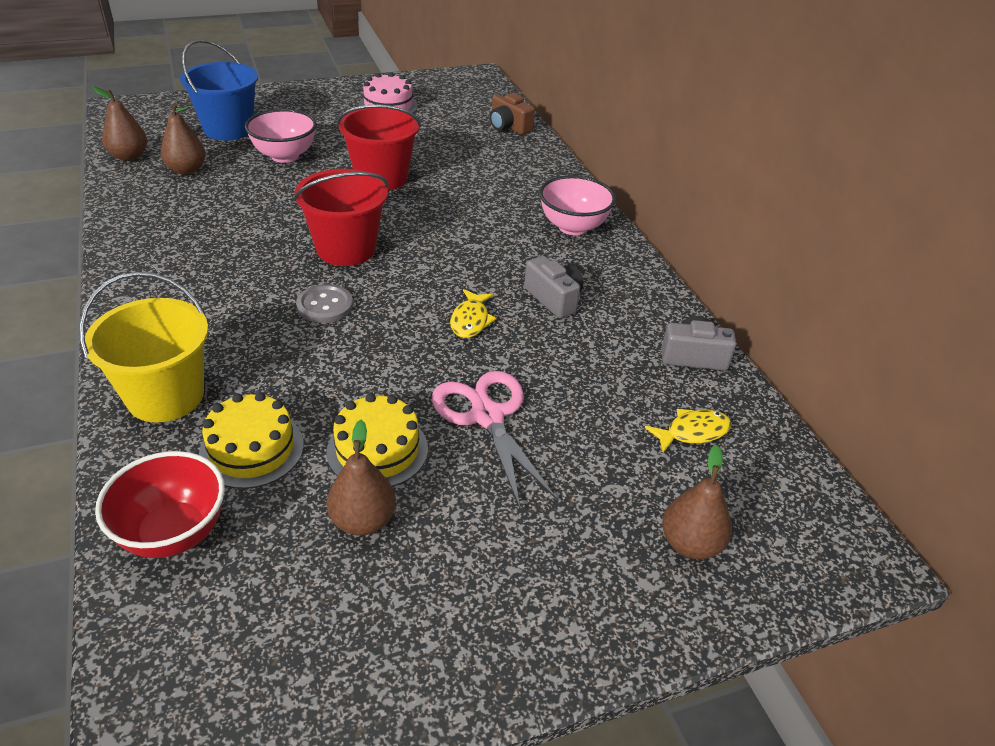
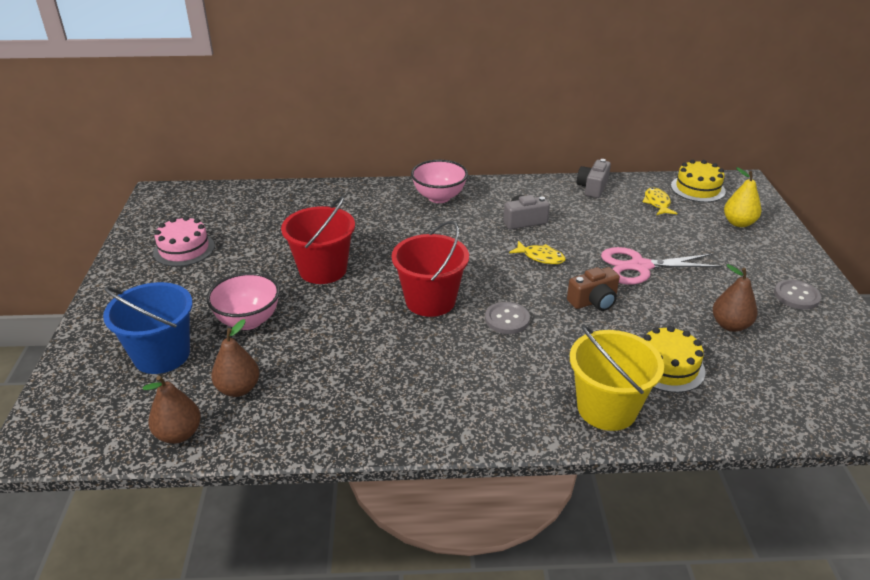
camera: 70 degrees left, 5 degrees down
(173, 533) = (746, 406): red bowl -> none
(377, 450) = (669, 313): yellow cake -> yellow cake (697, 188)
(475, 619) = (796, 296): none -> grey button
(509, 127) = (271, 195): brown camera -> brown camera (593, 301)
(690, 544) = (738, 223): brown pear -> yellow pear

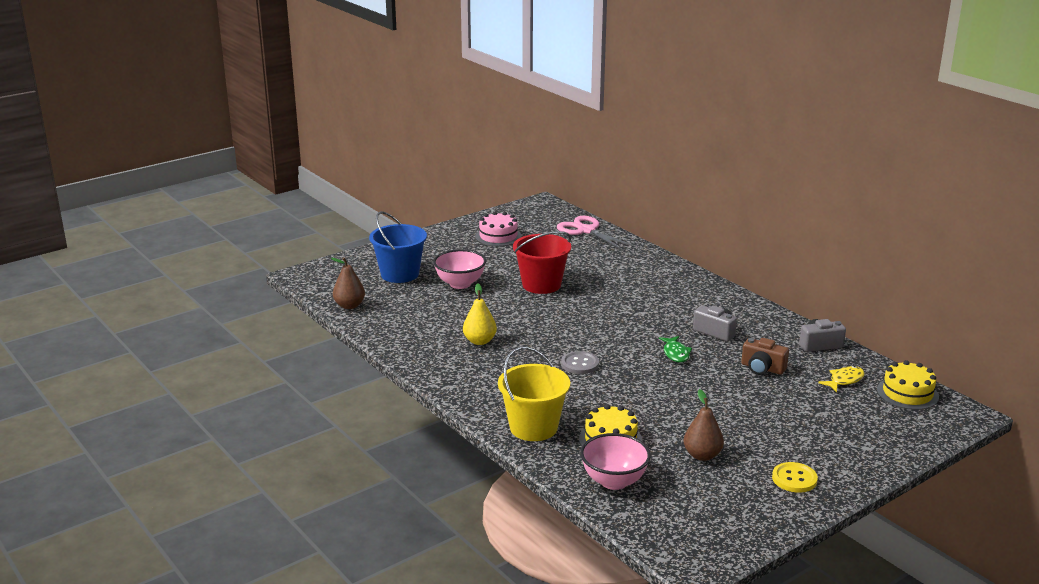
camera: 55 degrees right, 10 degrees down
(238, 389) = (401, 306): brown pear -> none
(430, 301) = (561, 331): red bucket -> none
(439, 197) = (694, 290): pink bowl -> pink bowl (614, 481)
(540, 257) = (675, 353): yellow fish -> green fish
(593, 301) = (649, 390): brown camera -> brown camera (762, 368)
(640, 267) = (727, 397): pink scissors -> pink scissors (586, 231)
(738, 223) = (877, 427): yellow pear -> yellow pear (479, 341)
(796, 296) = (794, 479): grey button -> yellow button

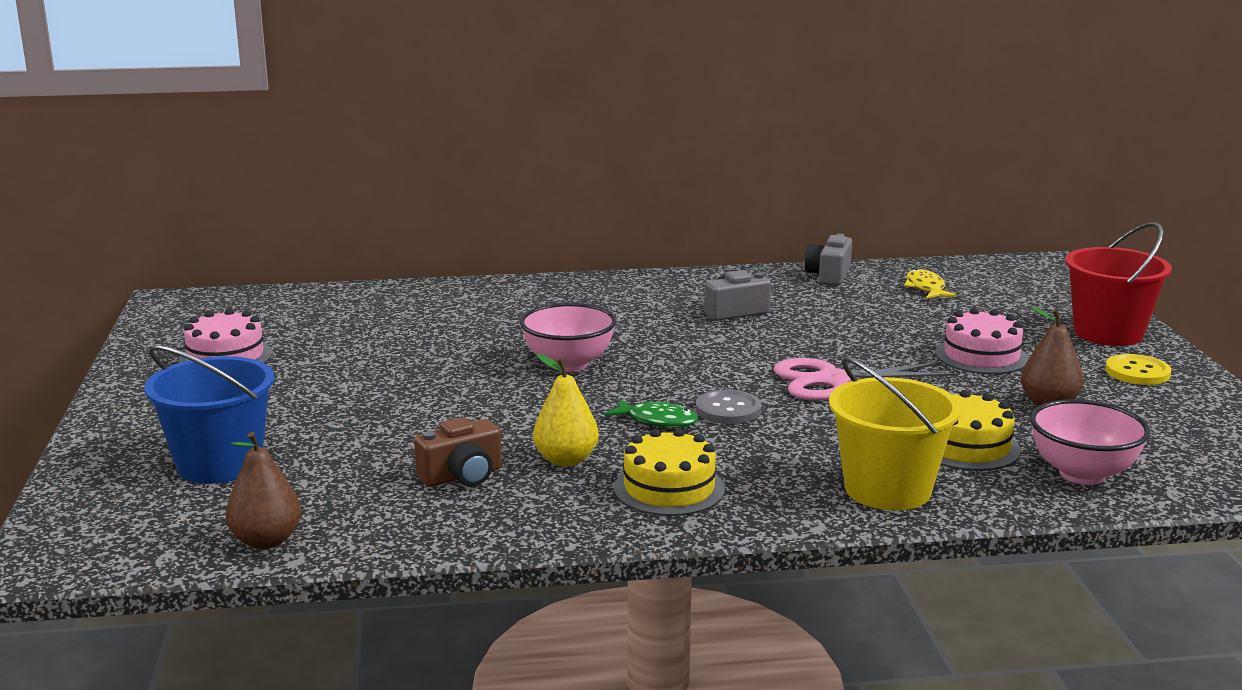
camera: 60 degrees left, 5 degrees down
(460, 284) = (343, 425): pink bowl -> pink bowl (568, 364)
(541, 285) = (444, 370): red bucket -> red bucket (1108, 333)
(586, 231) = (321, 300): pink scissors -> pink scissors (834, 381)
(675, 353) = (765, 347): green fish -> green fish (657, 420)
(750, 421) = (981, 356): none -> pink cake
(762, 368) = (856, 315): brown camera -> brown camera (462, 476)
(907, 393) = (982, 272): yellow cake -> yellow cake (669, 489)

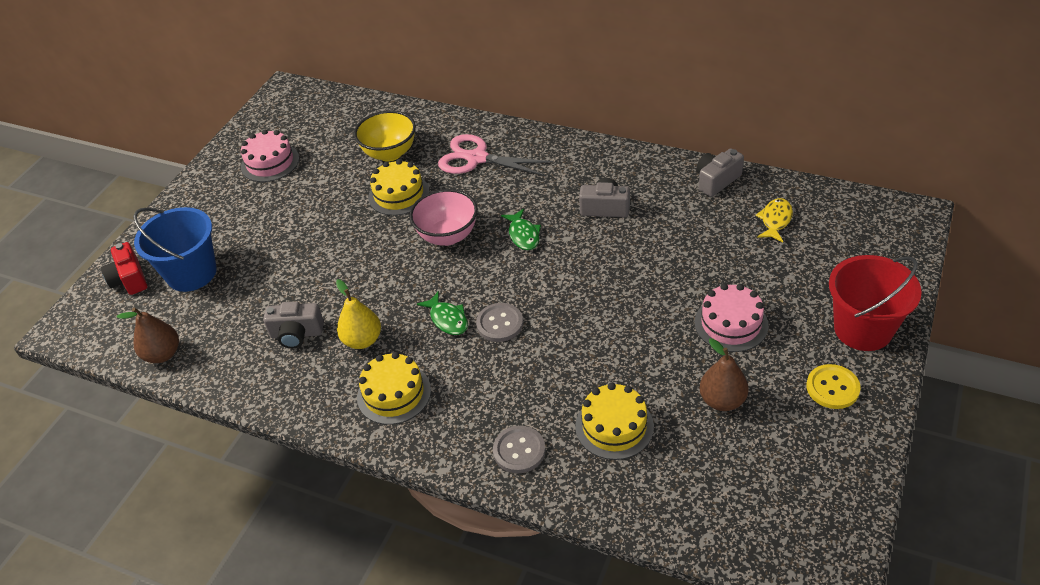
camera: 35 degrees right, 25 degrees up
(114, 491) = (129, 279): none -> red camera
(401, 321) = (390, 153): none -> yellow bowl
(457, 347) = (399, 194): none -> yellow cake
(462, 476) = (296, 334): brown camera -> grey camera
(664, 346) = (523, 235): none -> green fish
(834, 381) = (597, 316): pink scissors -> pink scissors (477, 158)
(887, 489) = (519, 450): yellow bucket -> grey button
(1082, 474) = (663, 490): pink bowl -> none

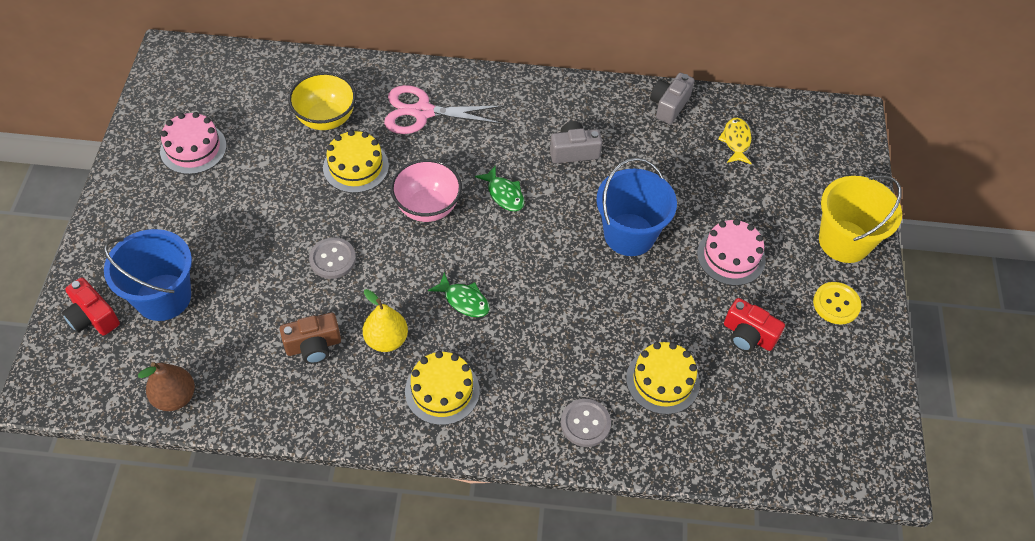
camera: 25 degrees left, 10 degrees up
(296, 334) = (313, 346): grey camera -> brown camera
(499, 324) = (517, 296): grey button -> grey button (332, 259)
(632, 287) = (629, 234): none -> blue bucket
(722, 400) = (748, 335): brown pear -> red camera
(863, 329) = (844, 241): red bucket -> yellow bucket

